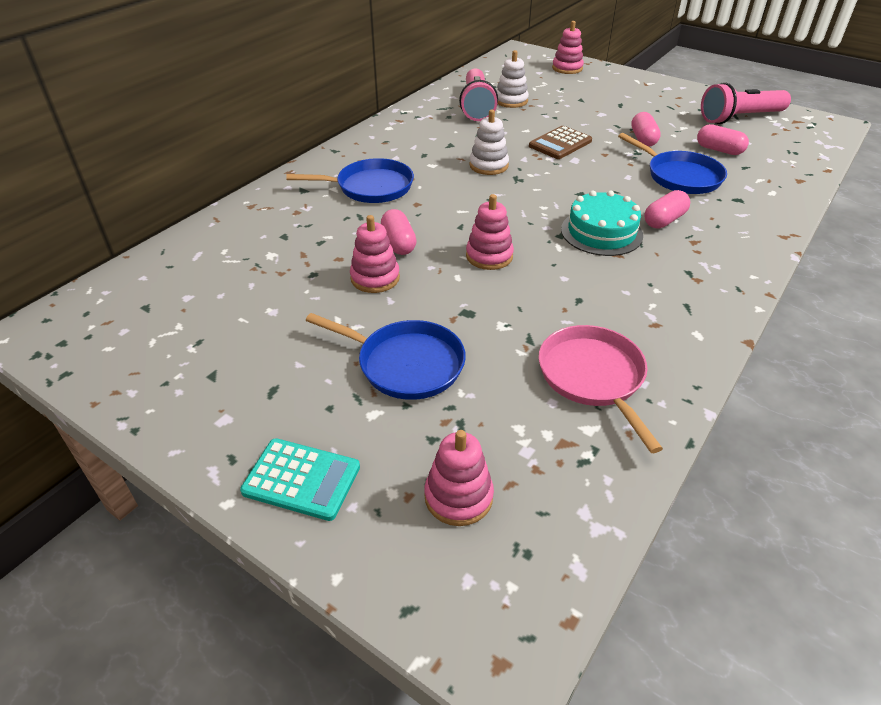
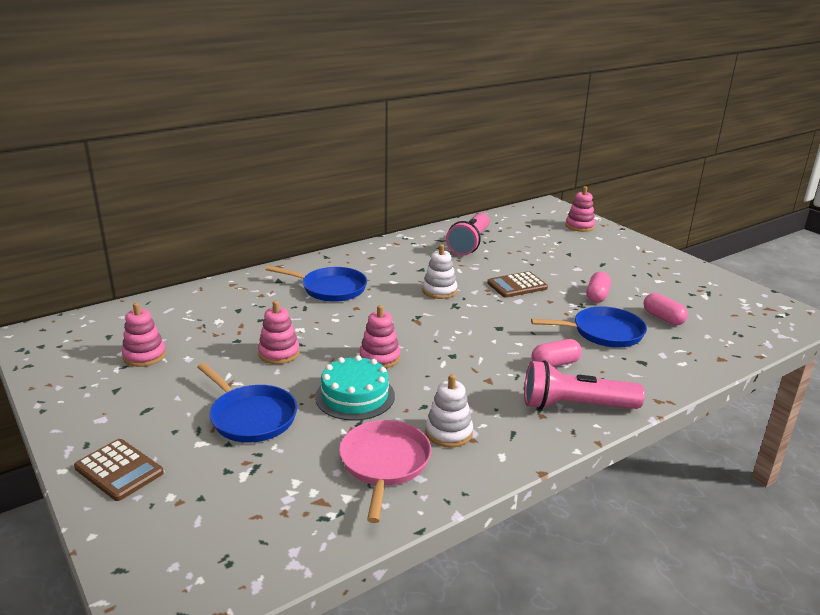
camera: 20 degrees right, 15 degrees down
(301, 479) = (119, 470): turquoise calculator -> brown calculator
(398, 243) = (317, 333): pink capsule -> none
(458, 497) = (213, 513): pink stacking toy -> pink stacking toy (144, 356)
(511, 101) = (504, 244): white stacking toy -> white stacking toy (448, 433)
(601, 232) = (490, 361): turquoise cake -> turquoise cake (355, 396)
(680, 176) = (604, 332): blue pan -> blue pan turned 75 degrees counterclockwise
(739, 118) = (711, 295): pink flashlight -> pink flashlight (575, 406)

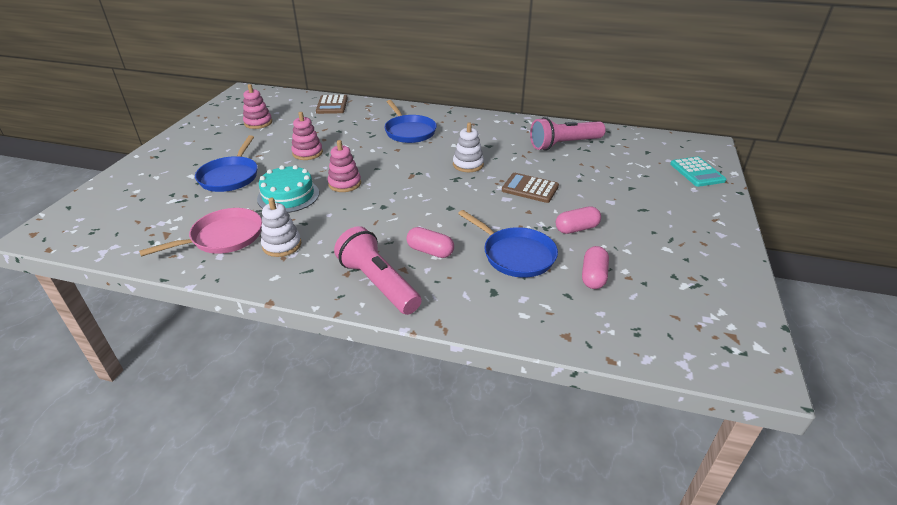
camera: 50 degrees right, 10 degrees up
(119, 470) = (147, 168): brown calculator -> brown calculator (332, 105)
(579, 226) = (697, 172): pink stacking toy -> turquoise calculator

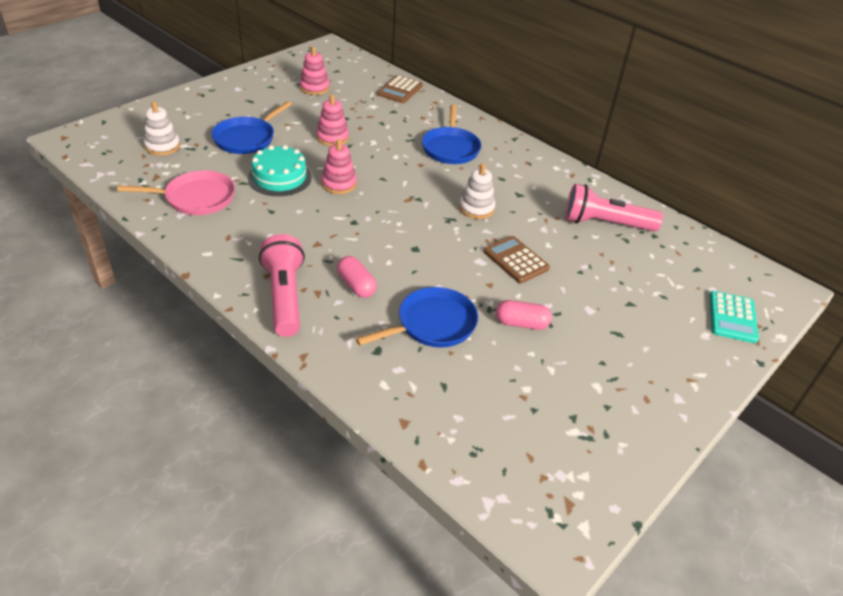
camera: 25 degrees right, 5 degrees up
(282, 245) = (236, 225): white stacking toy -> white stacking toy (162, 146)
(516, 255) = (432, 324): blue pan -> blue pan turned 105 degrees counterclockwise
(593, 276) = (488, 379): pink capsule -> none

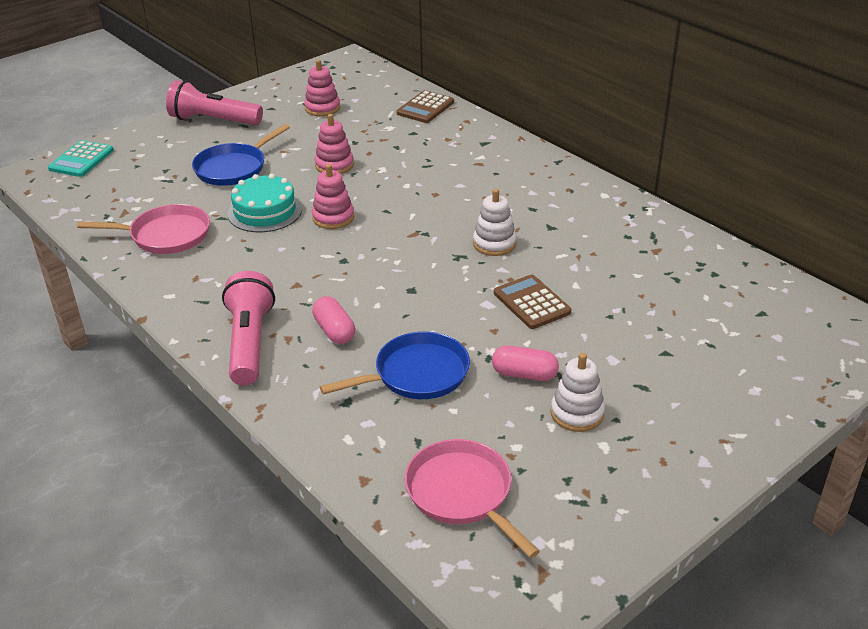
camera: 10 degrees right, 5 degrees down
(162, 146) = (136, 179): white stacking toy -> white stacking toy (577, 413)
(450, 148) = (475, 174): blue pan -> none
(489, 432) = (462, 493): none -> pink pan
(605, 224) = (653, 260): pink flashlight -> pink flashlight (213, 121)
(732, 317) = (795, 370): turquoise calculator -> turquoise calculator (81, 160)

